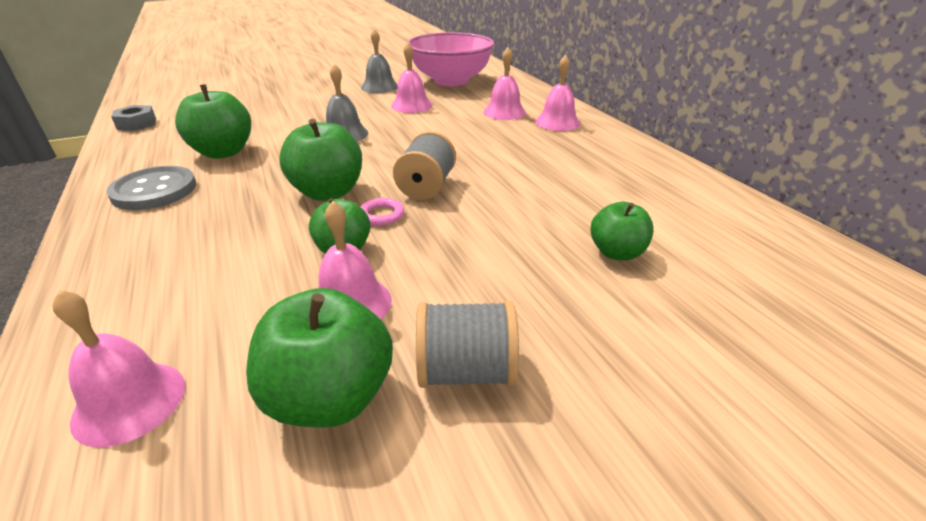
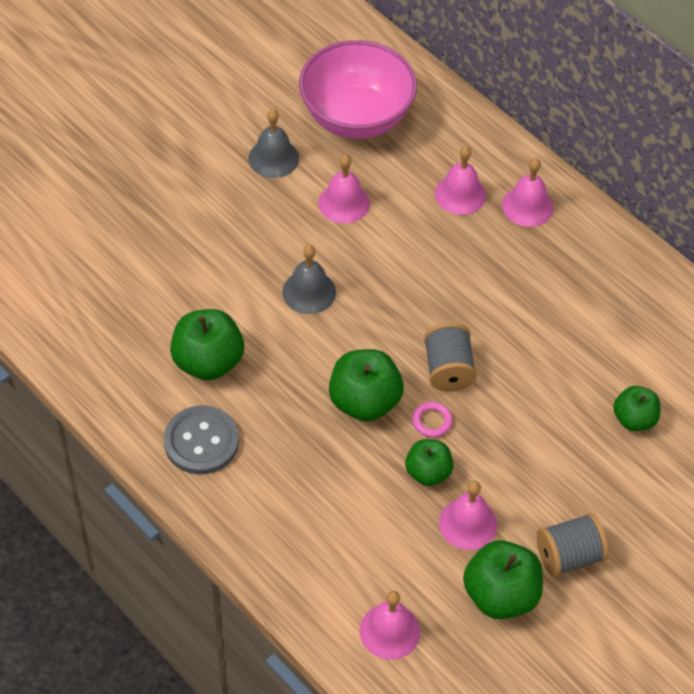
camera: 20 degrees left, 20 degrees up
(137, 124) = (51, 329): grey nut -> none

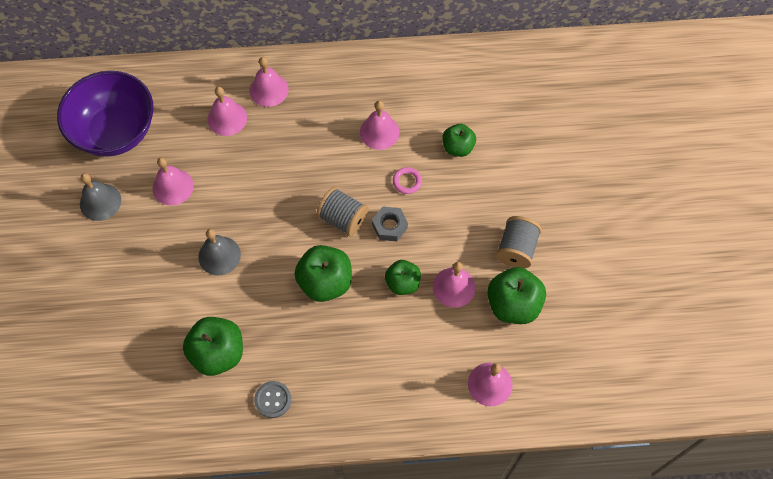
camera: 50 degrees left, 10 degrees up
(201, 441) = (273, 400): grey button -> grey button, size x0.62
(356, 117) = (115, 132): pink bowl -> purple bowl
(432, 421) = (370, 255): pink ring -> pink ring (407, 181)
(480, 417) = (389, 226): none -> grey nut
(578, 335) = (379, 132): none -> pink bell

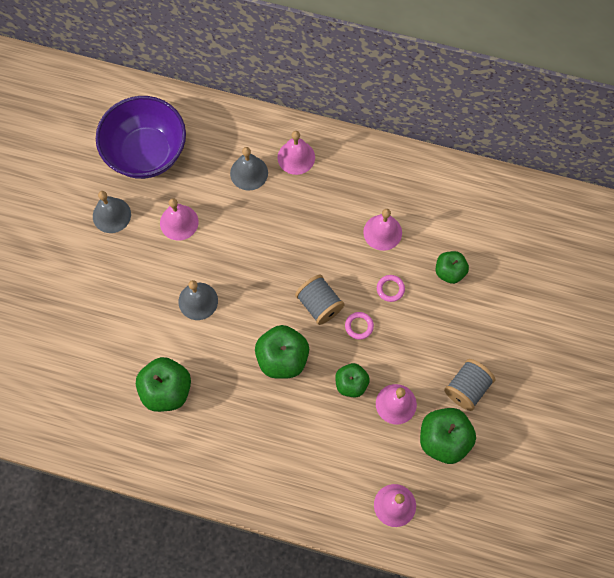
camera: 20 degrees right, 5 degrees up
(227, 118) = (249, 173): pink bell -> grey bell
(273, 400) = (199, 449): grey button -> none
(389, 226) = (359, 326): grey nut -> pink ring

